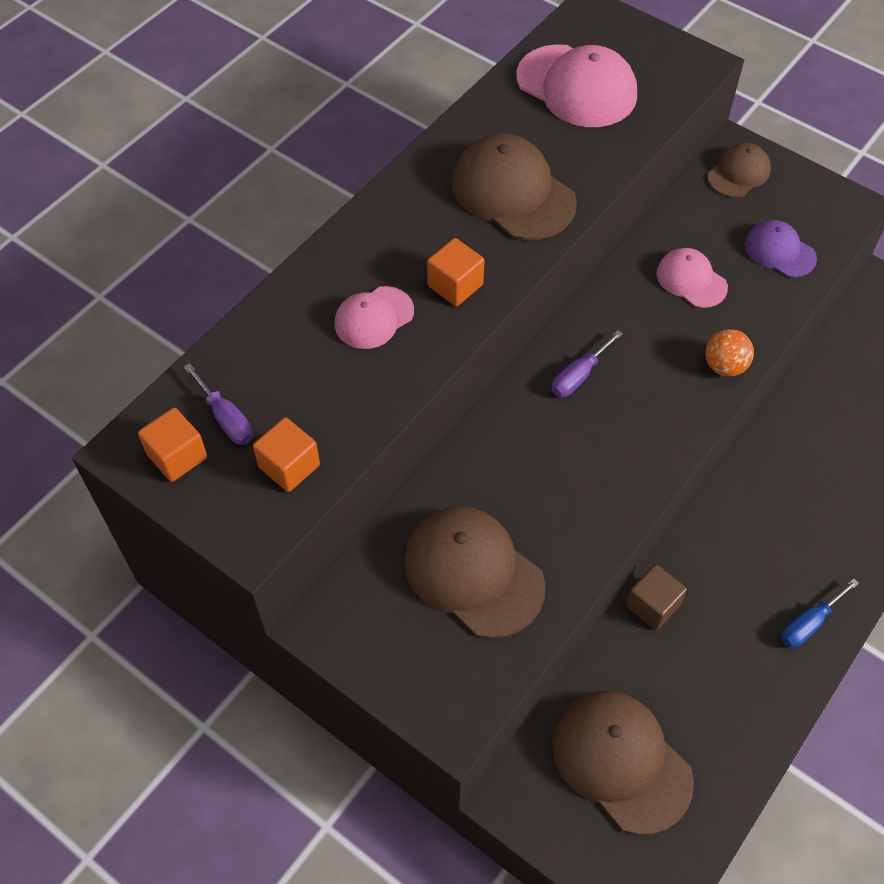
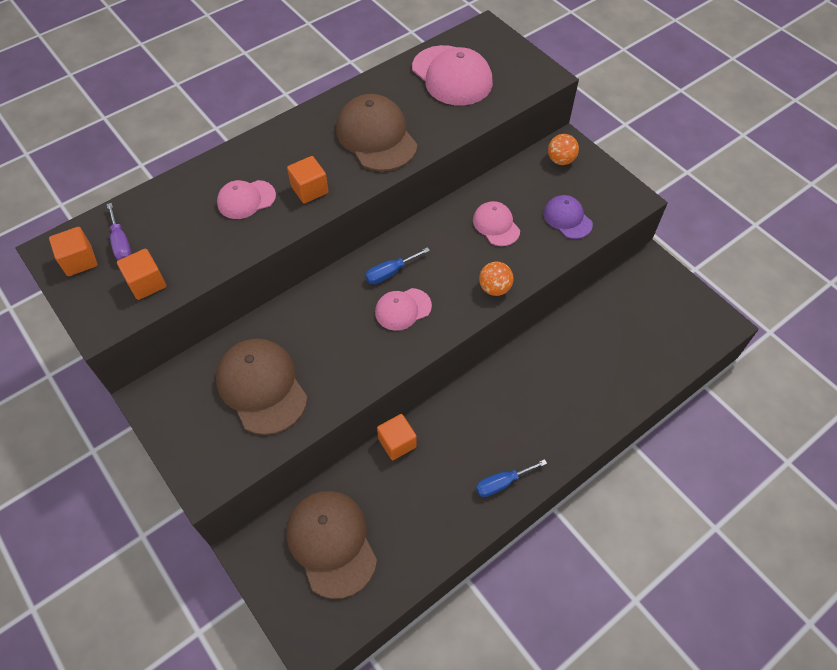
camera: 15 degrees right, 0 degrees up
(579, 376) = (390, 272): purple screwdriver -> blue screwdriver
(616, 422) = (403, 309): none -> pink cap
(652, 605) = (397, 443): brown cube -> orange cube
(738, 173) = (560, 160): brown cap -> orange ball

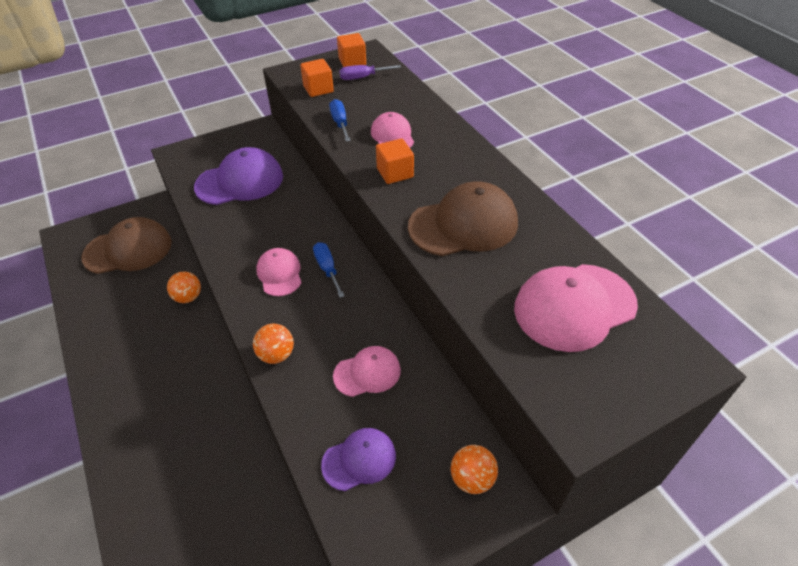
camera: 100 degrees right, 10 degrees down
(262, 387) = (240, 181): brown cap -> purple cap
(397, 443) = (188, 297): orange cube -> orange ball
(502, 483) = (108, 370): blue screwdriver -> blue screwdriver (340, 123)

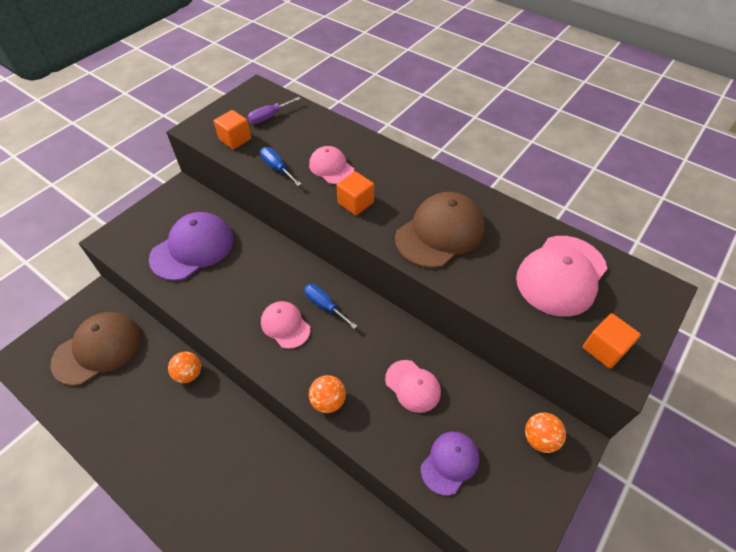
camera: 25 degrees left, 5 degrees up
(352, 62) = (249, 103): orange cube -> orange cube (604, 349)
(367, 373) = (412, 386): pink cap -> pink cap turned 90 degrees clockwise

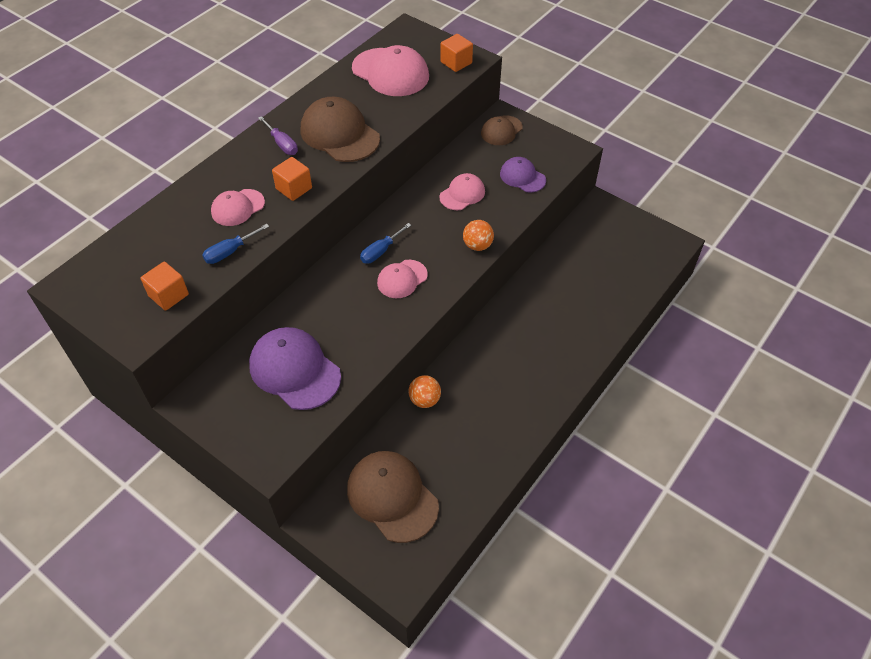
camera: 90 degrees left, 0 degrees up
(269, 117) = (131, 267): purple screwdriver -> purple screwdriver (282, 144)
(540, 439) = (501, 130): orange ball -> brown cap

